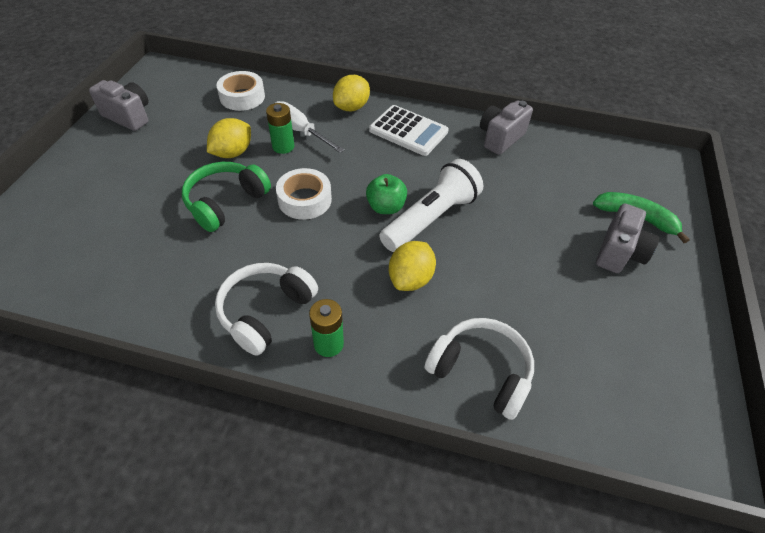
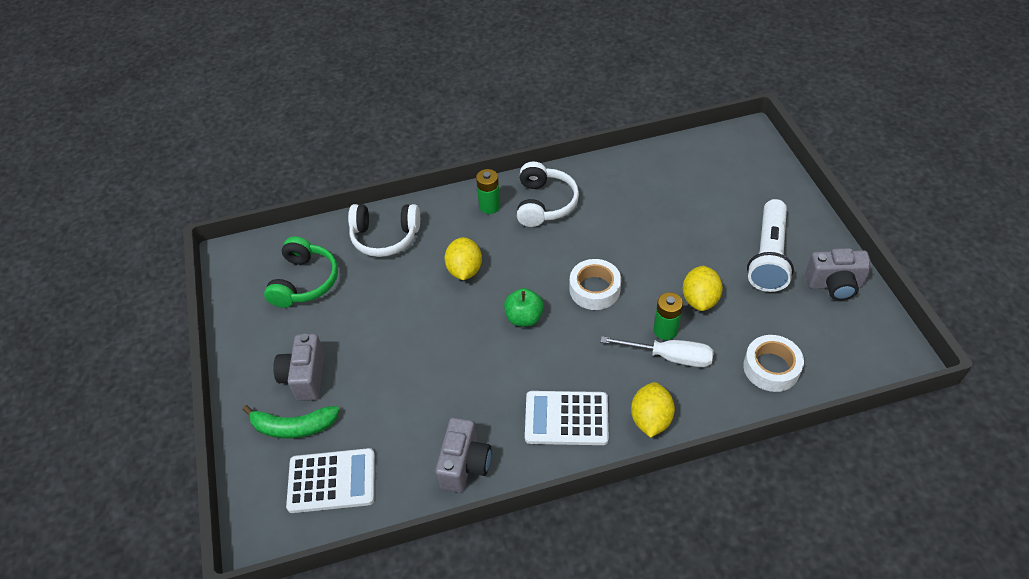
camera: 155 degrees right, 0 degrees up
(225, 202) = (651, 255): green headphones -> green headphones (304, 281)
(431, 218) = (479, 327): white flashlight -> white flashlight (768, 256)
(608, 170) = (332, 481): none -> white calculator

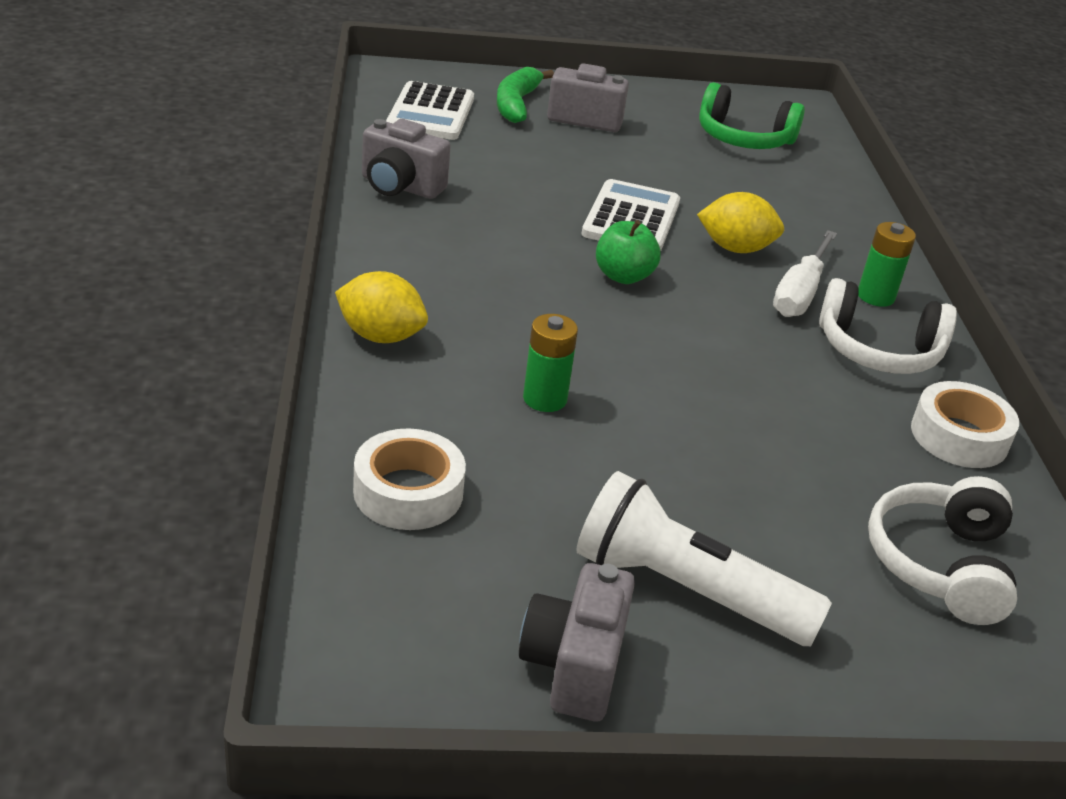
camera: 95 degrees right, 15 degrees down
(385, 237) = (818, 201): white headphones -> white headphones (940, 564)
(566, 418) = (425, 269): white calculator -> white calculator (631, 218)
(594, 289) = (660, 352): white tape -> white tape (959, 436)
(669, 357) = (487, 387): white screwdriver -> white screwdriver (800, 293)
(700, 299) = (599, 458): yellow lemon -> none

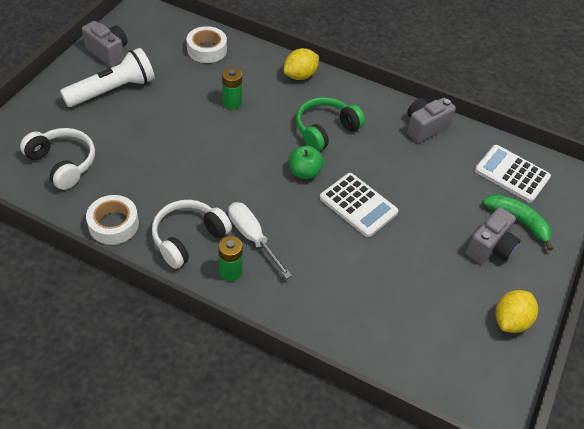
camera: 120 degrees right, 15 degrees up
(735, 248) = (307, 235): yellow lemon -> yellow lemon (510, 320)
(743, 138) = (440, 327): green headphones -> green headphones (325, 130)

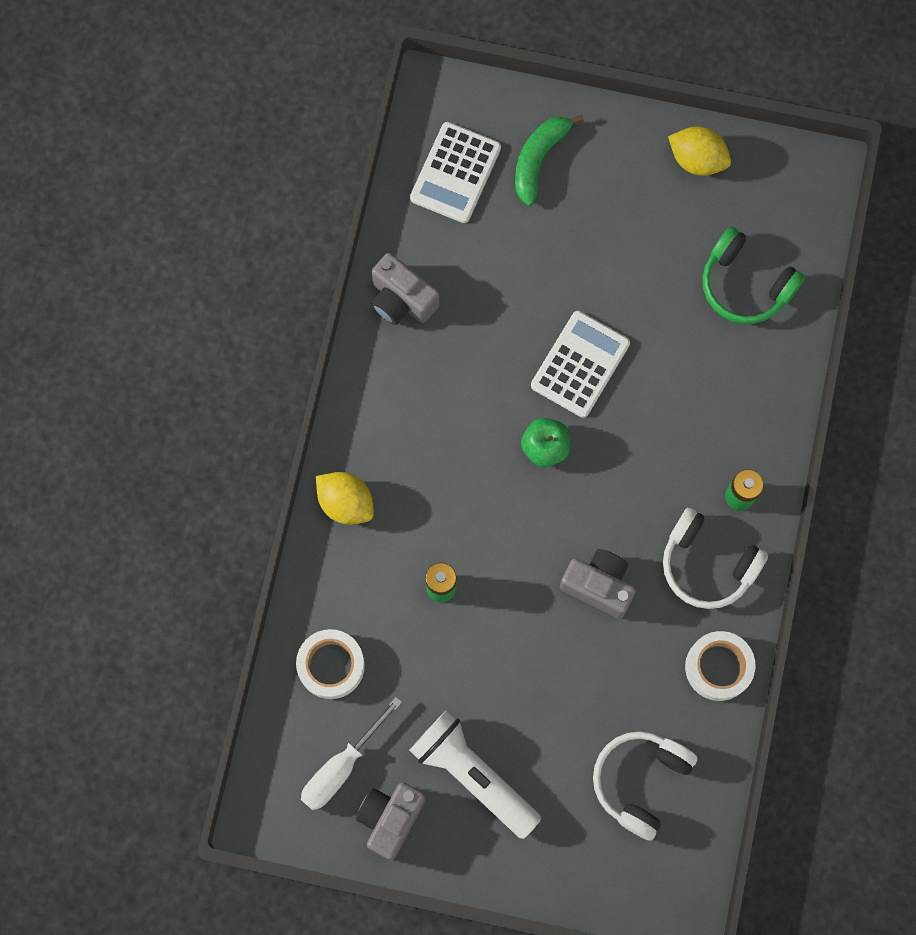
camera: 100 degrees left, 25 degrees up
(252, 237) = (678, 485): white screwdriver -> white screwdriver (341, 767)
(325, 130) = (453, 437): green headphones -> green headphones (745, 285)
(490, 248) = (595, 191): grey camera -> grey camera (598, 586)

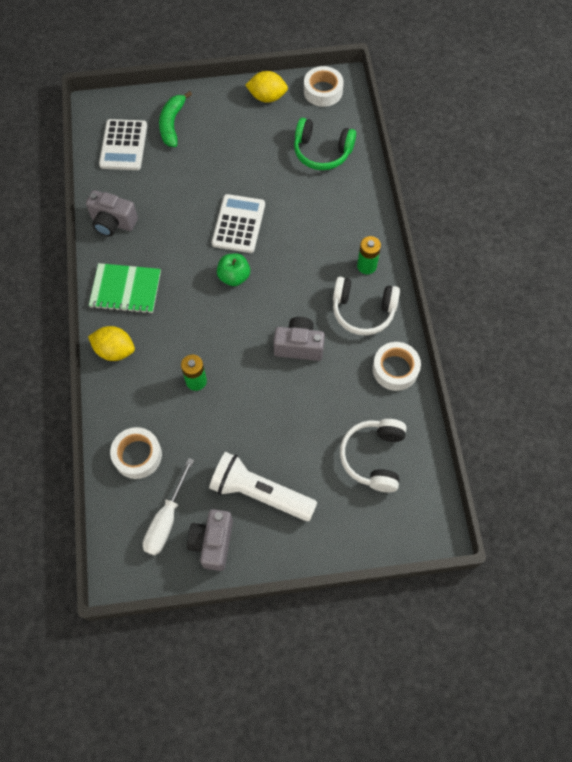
camera: 20 degrees left, 10 degrees down
(388, 414) = (126, 290): none -> green notebook
(786, 177) = (323, 91): none -> white tape

